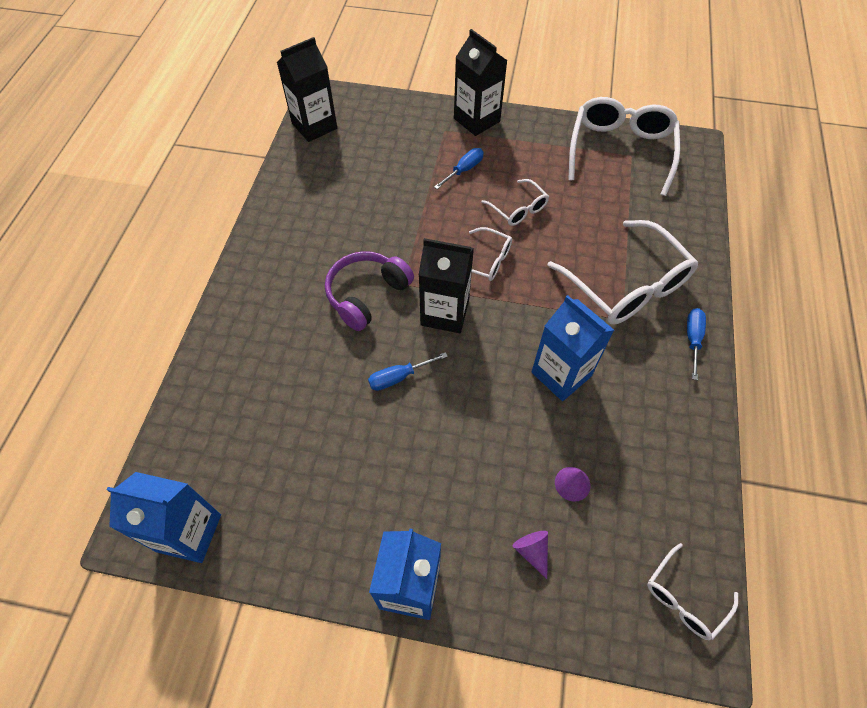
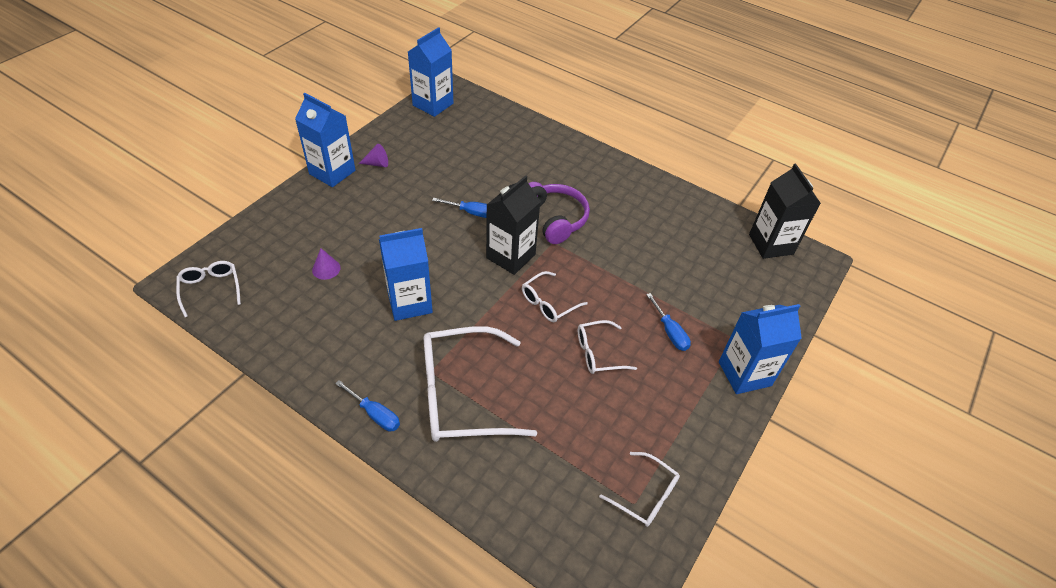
camera: 110 degrees right, 10 degrees down
(399, 377) = (471, 212): blue screwdriver -> blue screwdriver turned 105 degrees clockwise
(476, 120) = (744, 373): black carton -> blue carton
(532, 551) = (304, 230): purple cone -> purple cone (377, 164)
(620, 151) = (645, 495): white glasses -> white glasses, size x0.51

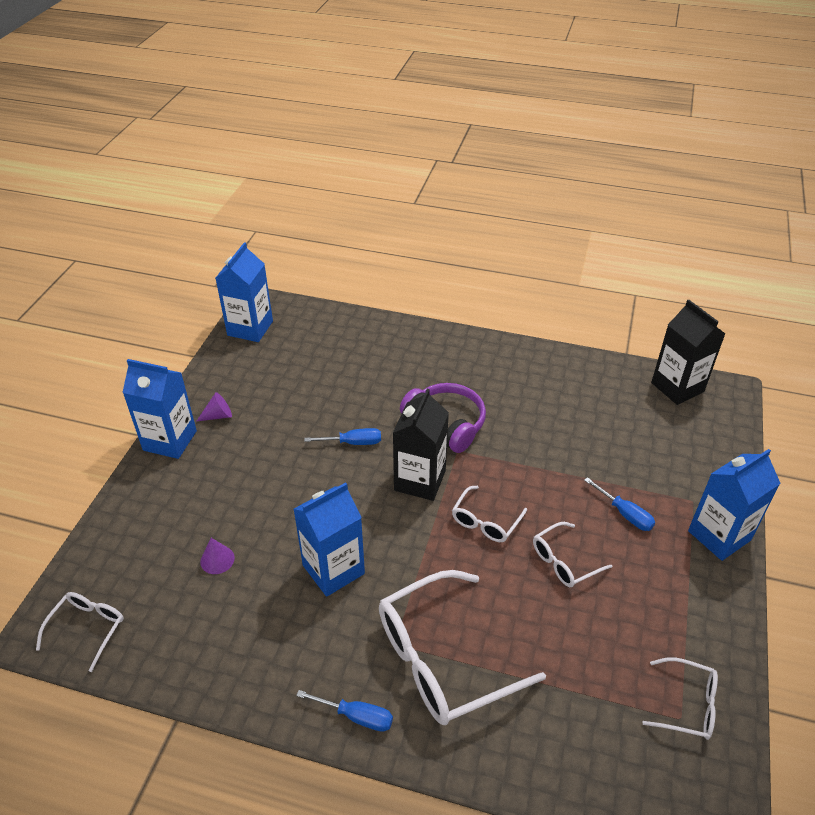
camera: 15 degrees left, 5 degrees down
(210, 289) = (87, 629): white glasses -> white glasses turned 60 degrees clockwise

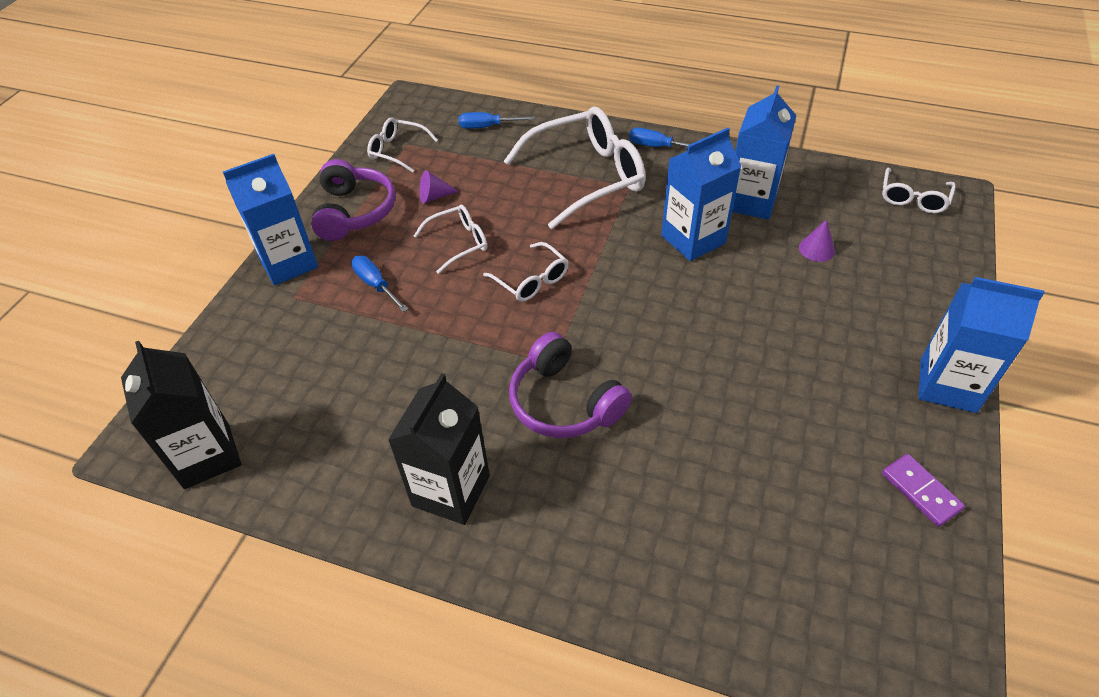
camera: 175 degrees left, 5 degrees up
(218, 415) = (898, 423): purple cone -> purple cone (434, 197)
(224, 380) = (920, 491): none -> purple domino
(250, 328) = (929, 620): blue carton -> blue carton (751, 201)
(353, 443) = (693, 376): blue screwdriver -> blue screwdriver (488, 127)
(420, 480) = (603, 325): black carton -> black carton (451, 490)
(486, 521) = (531, 280): white glasses -> white glasses turned 105 degrees clockwise
(689, 600) = (354, 212): none -> purple headphones

